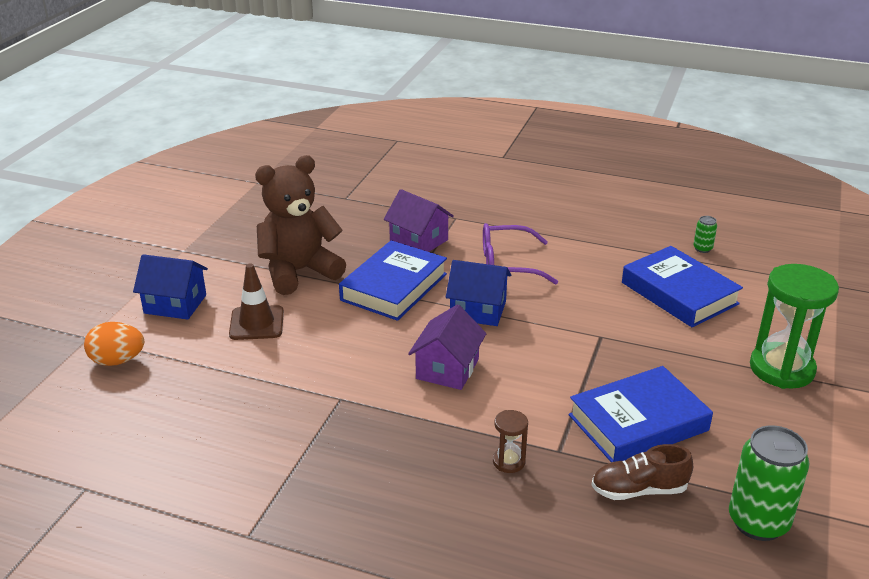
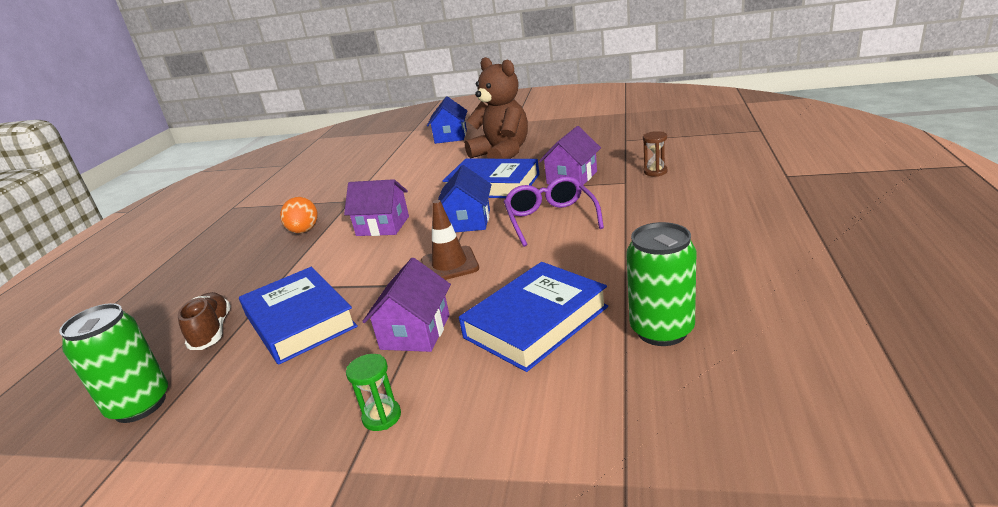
camera: 85 degrees right, 5 degrees down
(117, 361) = (391, 141): orange egg -> orange egg (304, 231)
(256, 323) = (434, 159): brown traffic cone -> brown traffic cone (449, 265)
(509, 461) = (267, 269): brown hourglass -> brown hourglass (655, 172)
(677, 351) = (415, 332): none -> purple house
(702, 248) = (662, 330): green can -> green can, size x2.20
(781, 369) = (382, 417): green hourglass -> green hourglass, size x0.46

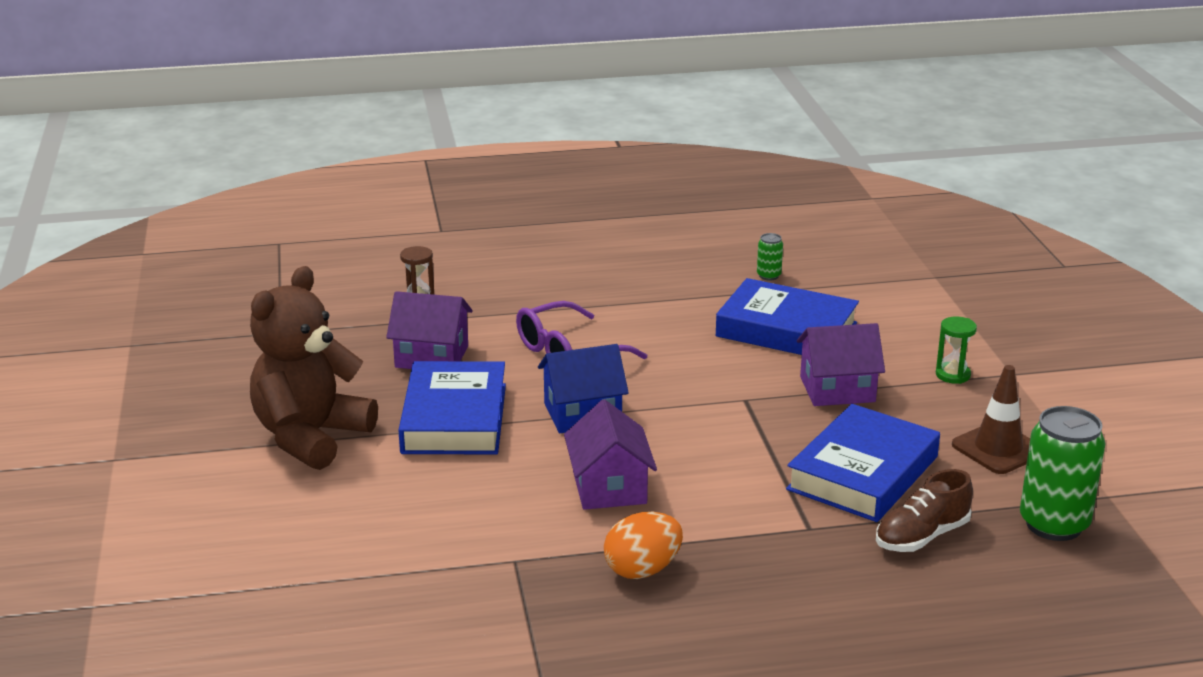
camera: 115 degrees left, 0 degrees up
(449, 265) = (701, 400): brown traffic cone -> brown traffic cone (998, 448)
(451, 136) = (177, 526): blue house -> none
(662, 330) = (768, 276): green can -> green can, size x0.45

